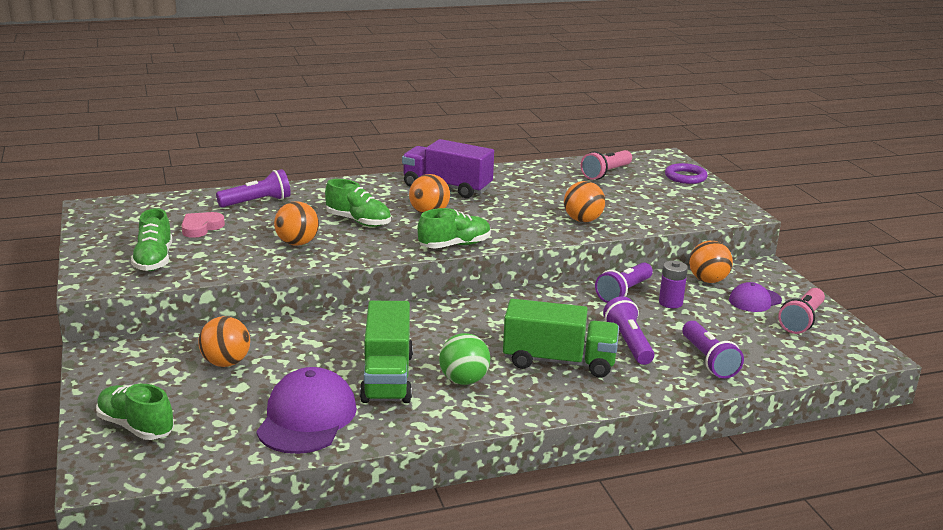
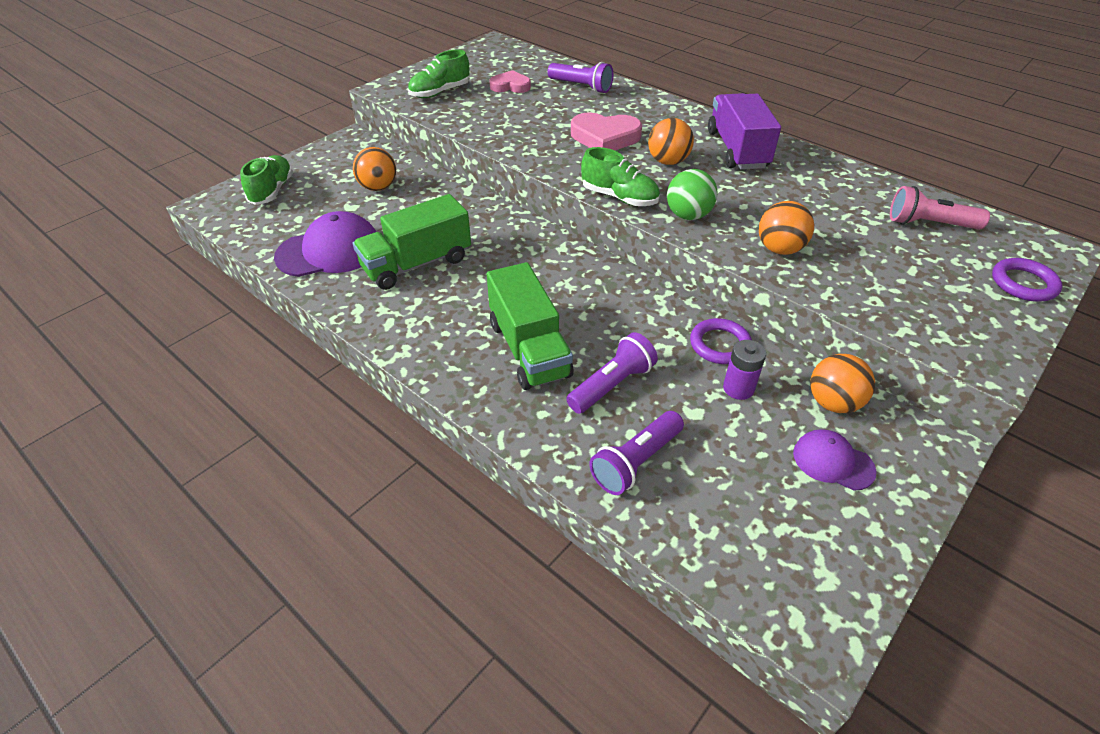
camera: 60 degrees right, 20 degrees up
(297, 243) = (531, 129): orange ball -> none
(358, 221) = (605, 137): green shoe -> pink heart
(464, 380) = (445, 305): green ball -> green ball (688, 215)
(623, 292) = (720, 345): purple flashlight -> purple ring
(801, 321) = (831, 526): pink flashlight -> none

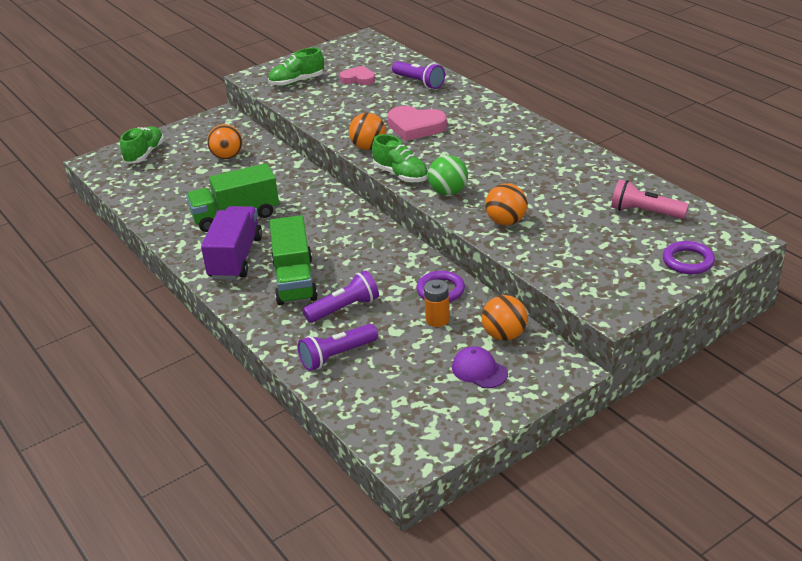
camera: 15 degrees right, 10 degrees down
(329, 251) = (174, 202): purple cap -> none
(668, 161) = (457, 150): orange ball -> orange ball (368, 147)
(737, 150) = (522, 143): purple truck -> purple truck (235, 258)
(738, 388) = (437, 319): purple battery -> orange battery

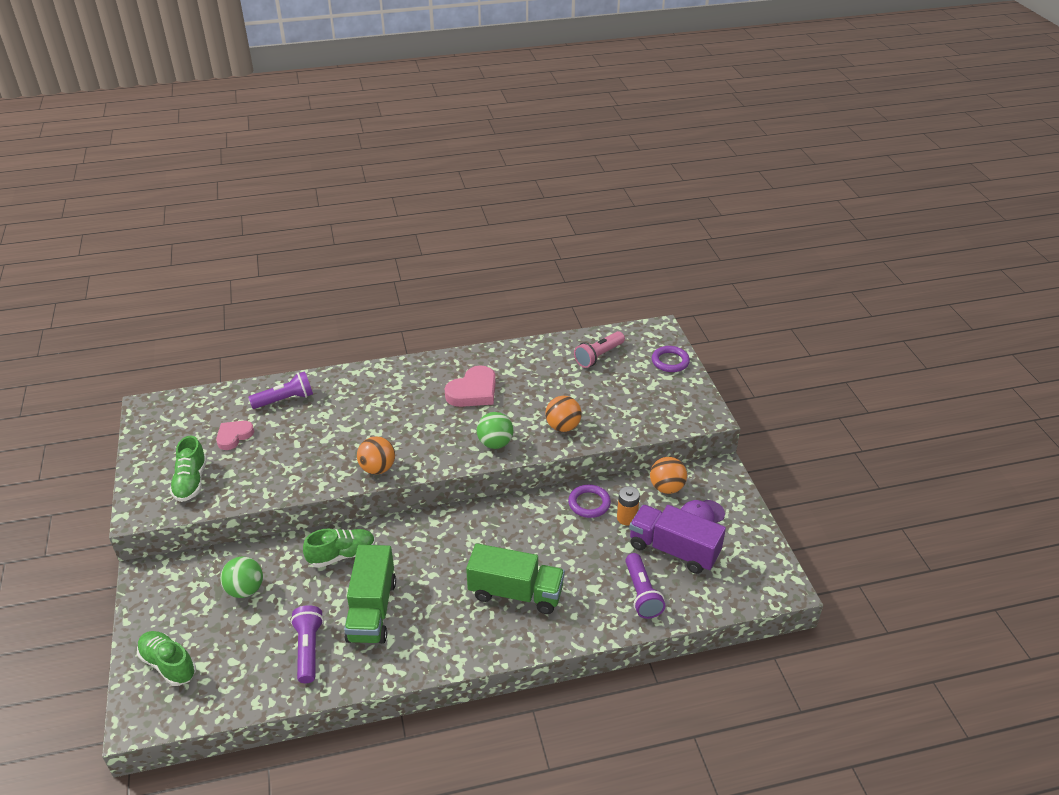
camera: 70 degrees left, 5 degrees up
(227, 157) = (245, 589): orange ball -> green ball
(235, 258) = (449, 628): purple truck -> purple truck (673, 550)
(344, 308) = (579, 570): purple flashlight -> purple flashlight (308, 649)
(401, 175) = (444, 462): green shoe -> green shoe (342, 555)
(415, 127) = (368, 428): pink heart -> pink heart (473, 391)

